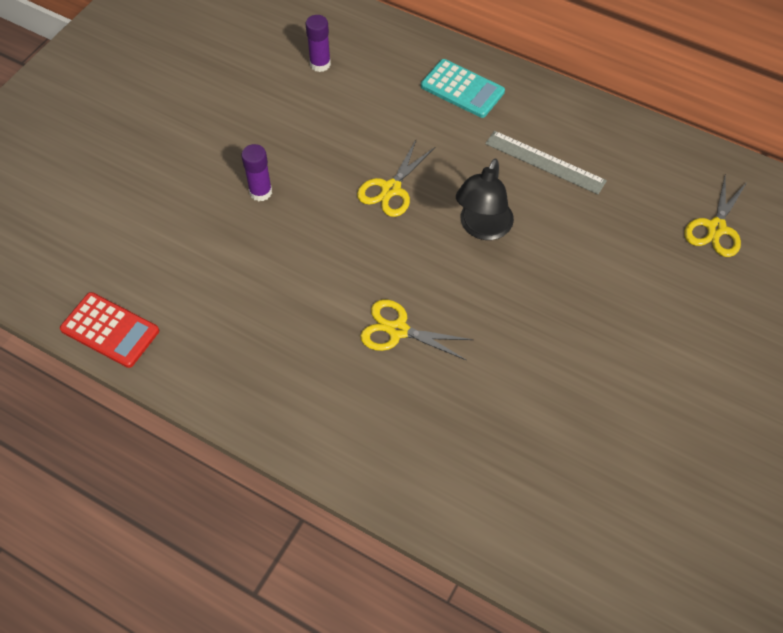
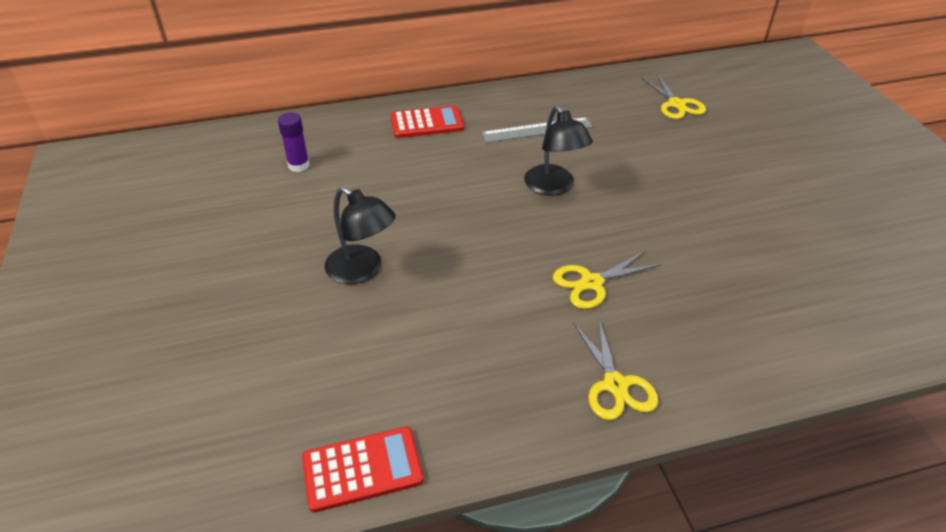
camera: 45 degrees left, 15 degrees down
(260, 192) = (362, 270): purple glue stick -> black lamp
(391, 189) = (461, 205): yellow scissors -> yellow scissors (615, 385)
(462, 89) = (426, 123): turquoise calculator -> red calculator

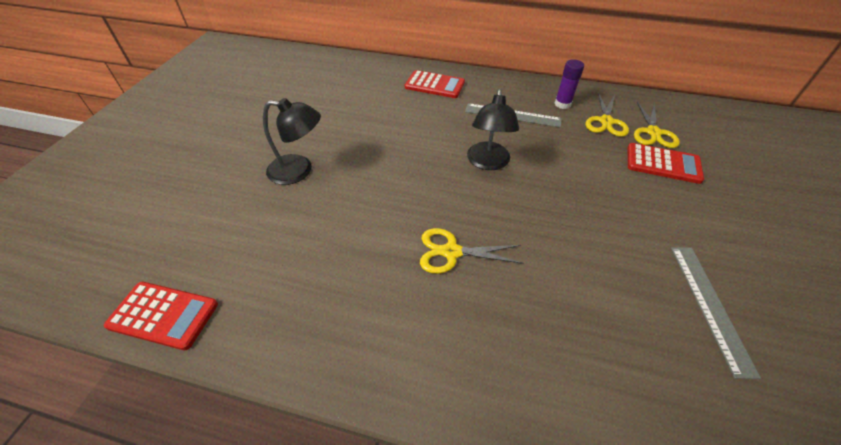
camera: 30 degrees right, 5 degrees up
(299, 165) = (327, 86): purple glue stick -> purple glue stick (562, 104)
(362, 270) = (299, 171): black lamp -> black lamp turned 60 degrees counterclockwise
(615, 385) = (394, 351): yellow scissors -> yellow scissors (606, 121)
(704, 131) = (663, 164): none -> red calculator
(817, 237) = (710, 306): none -> grey ruler

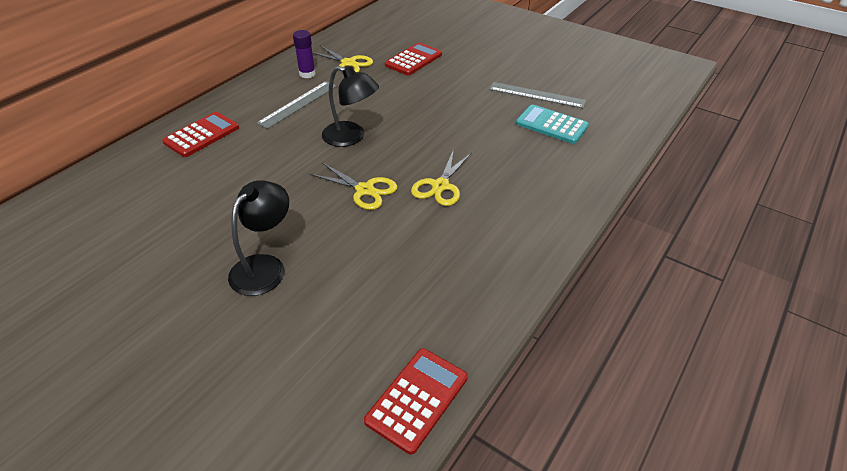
camera: 70 degrees left, 5 degrees down
(652, 341) = (551, 125): none -> turquoise calculator
(653, 132) = (378, 49): yellow scissors -> yellow scissors (365, 190)

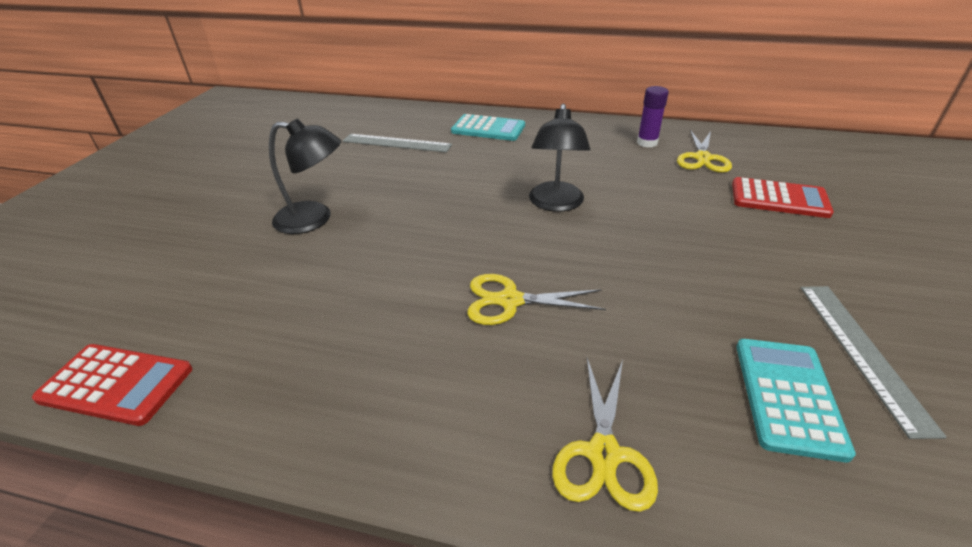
camera: 70 degrees right, 5 degrees down
(201, 135) = (488, 129): red calculator -> turquoise calculator
(298, 104) = (585, 155): grey ruler -> grey ruler (396, 143)
(365, 190) = (463, 242): yellow scissors -> yellow scissors (603, 454)

